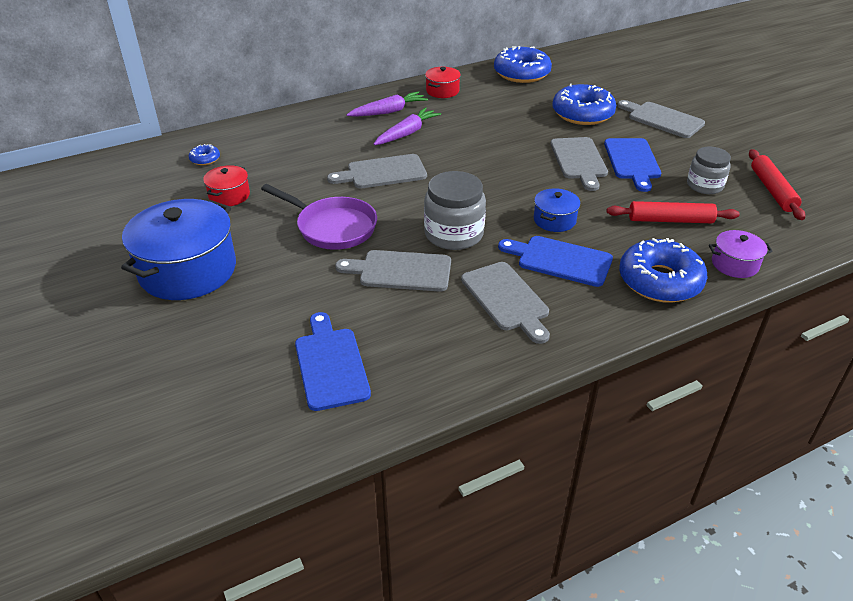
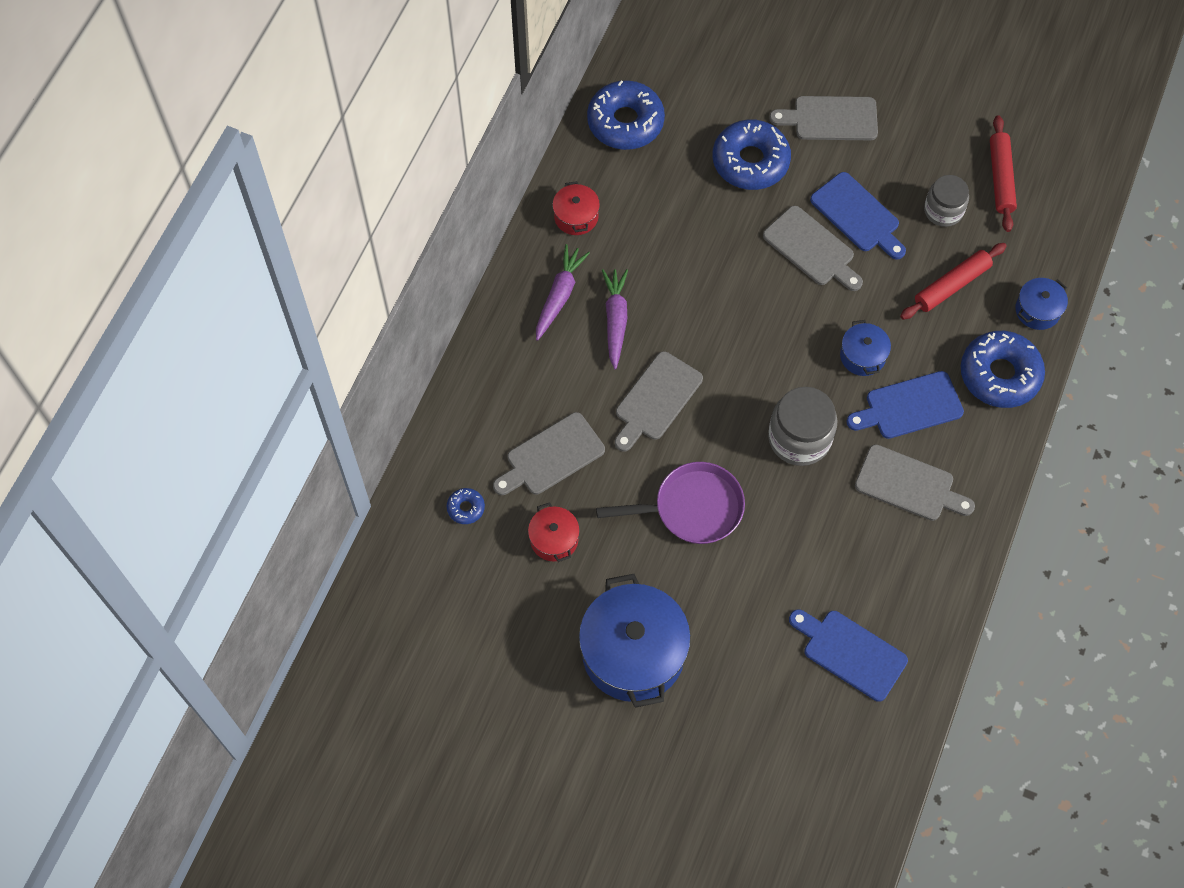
camera: 40 degrees left, 25 degrees up
(400, 271) = (801, 517): grey cutting board -> grey cutting board (551, 456)
(735, 264) = (1037, 310): purple pot -> blue pot
(772, 190) = (1000, 178): red rolling pin -> red rolling pin turned 45 degrees clockwise

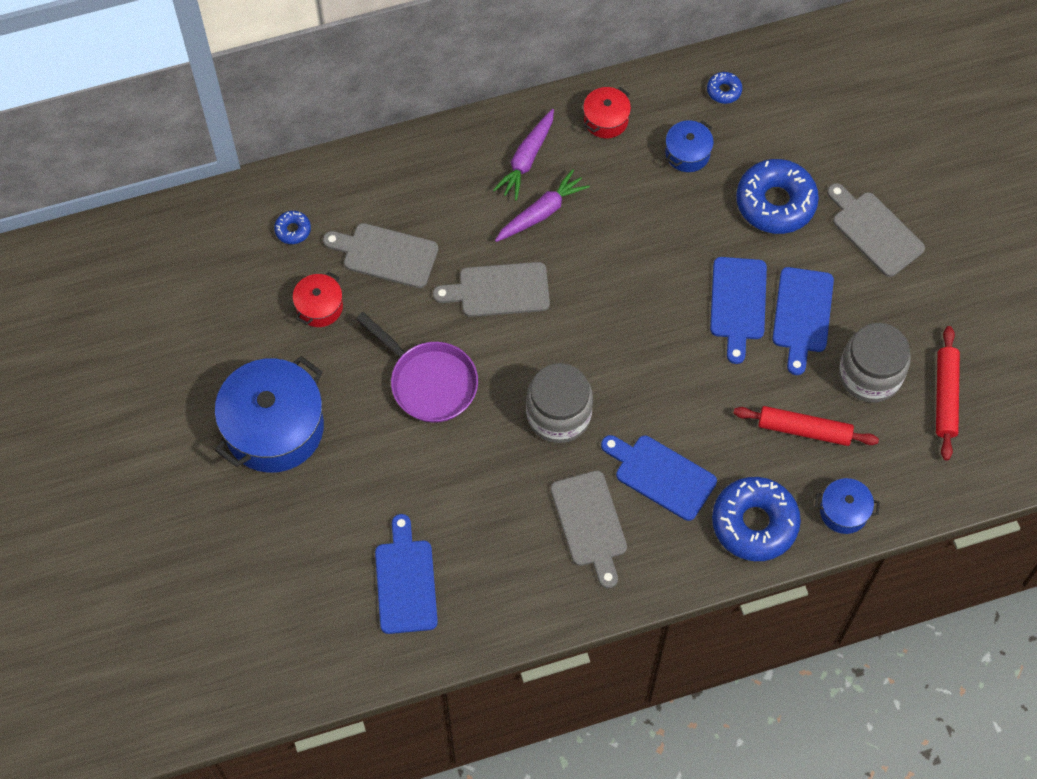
camera: 50 degrees right, 0 degrees up
(559, 295) = (526, 159): purple carrot -> purple carrot turned 135 degrees clockwise
(625, 122) = (724, 91): blue donut -> blue donut, size x0.45
(812, 249) = (738, 303): grey cutting board -> blue cutting board
(862, 356) = (675, 409): blue pot -> blue pot (687, 153)
(943, 210) = (870, 375): grey jar -> grey jar, size x1.50
(1000, 178) = (945, 396): red rolling pin -> red rolling pin turned 45 degrees counterclockwise

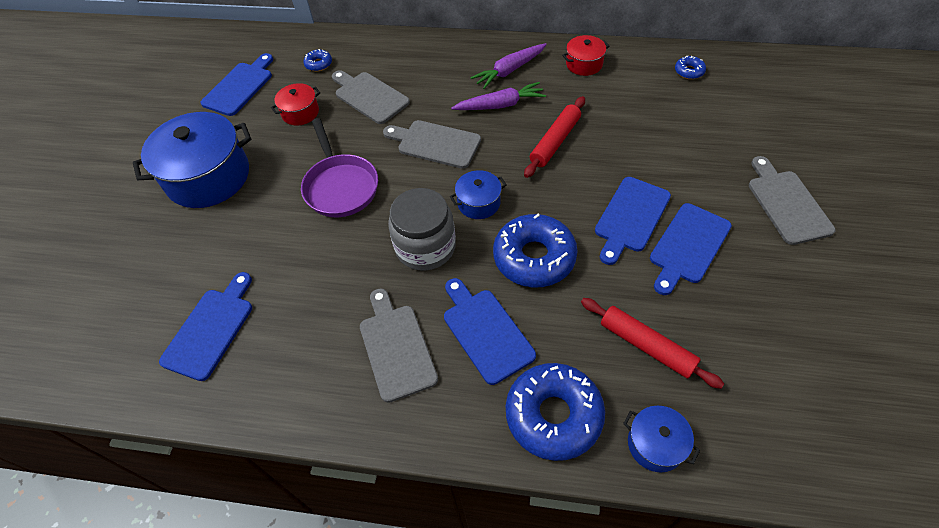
camera: 30 degrees right, 10 degrees down
(218, 298) = (240, 87): none -> blue cutting board
(590, 523) = (396, 347): grey cutting board -> grey cutting board turned 150 degrees clockwise
(687, 153) = (638, 101): blue pot -> blue pot (478, 203)
(775, 202) = (700, 155): blue donut -> blue donut (534, 257)
(870, 375) = (737, 321): grey jar -> none
(945, 396) = (815, 372): red rolling pin -> red rolling pin (555, 141)

